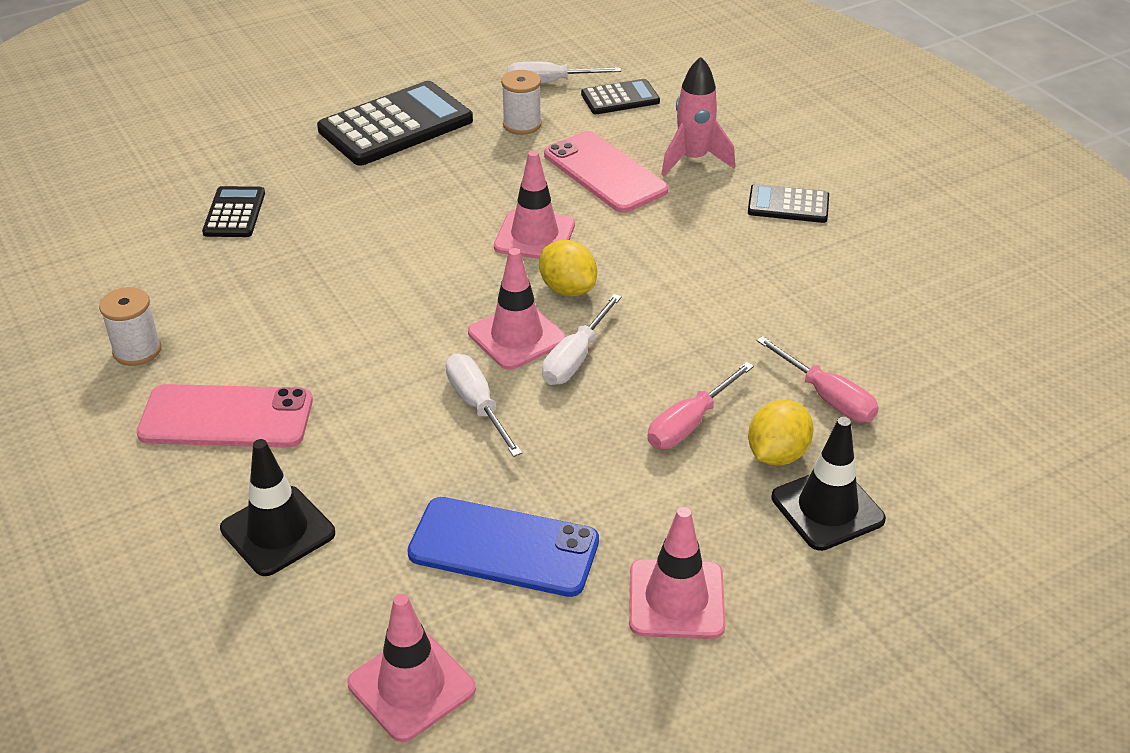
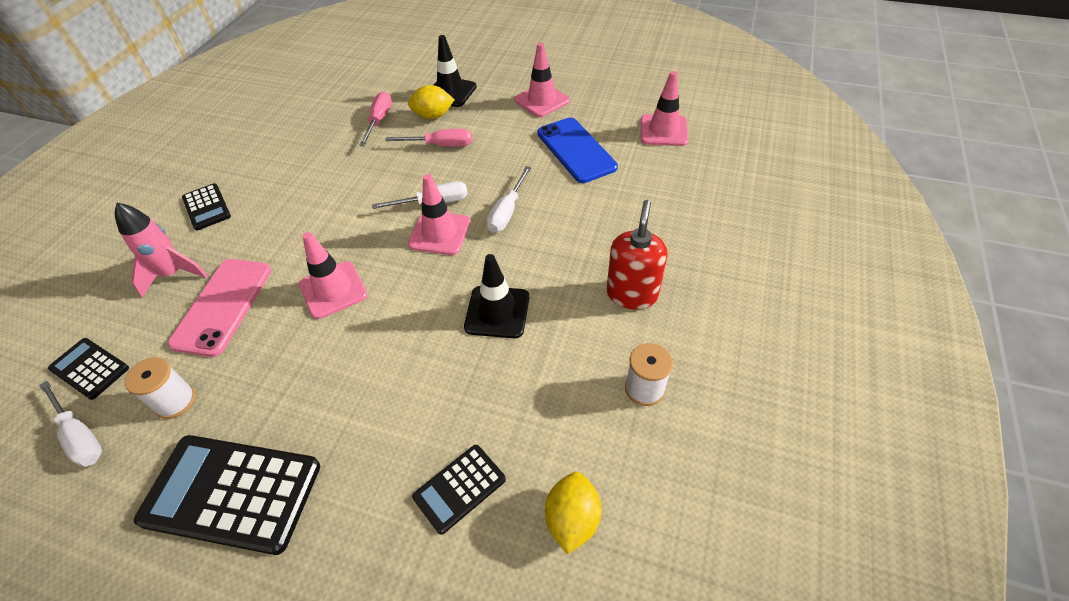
camera: 130 degrees left, 10 degrees up
(226, 417) = (632, 294): pink phone -> red soap dispenser
(278, 531) = (660, 215): black traffic cone -> black traffic cone (497, 312)
(567, 289) = (376, 241): yellow lemon -> yellow lemon (572, 519)

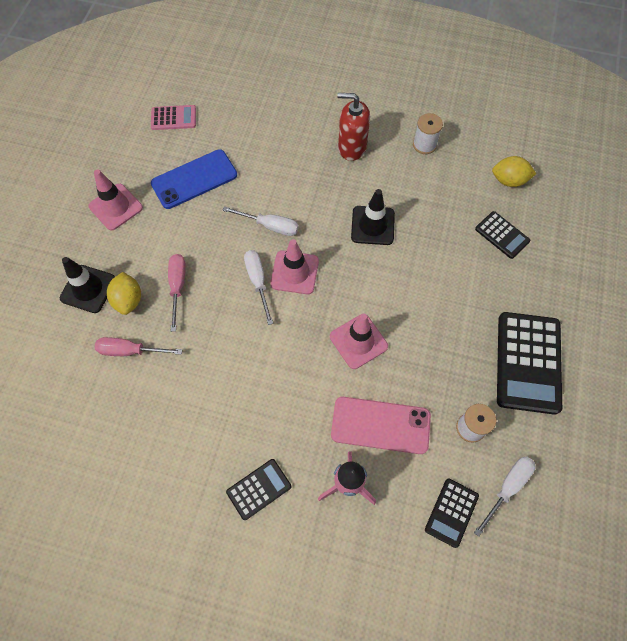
camera: 95 degrees left, 15 degrees up
(663, 131) = (173, 118): pink traffic cone -> pink calculator

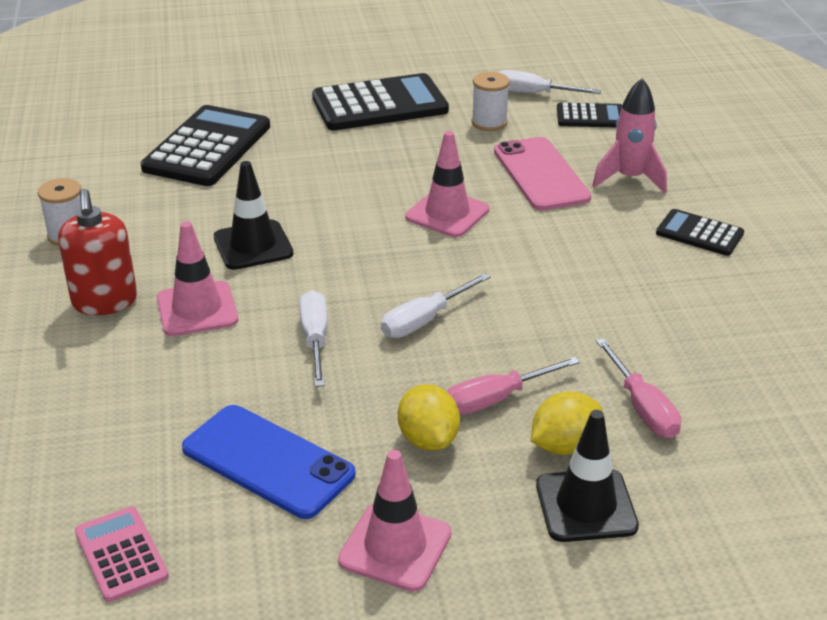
camera: 115 degrees left, 30 degrees down
(294, 272) = (383, 291): pink traffic cone -> pink traffic cone (197, 309)
(502, 235) = (207, 147): black calculator -> black calculator, size x1.88
(509, 180) = (108, 157): yellow lemon -> yellow lemon (428, 439)

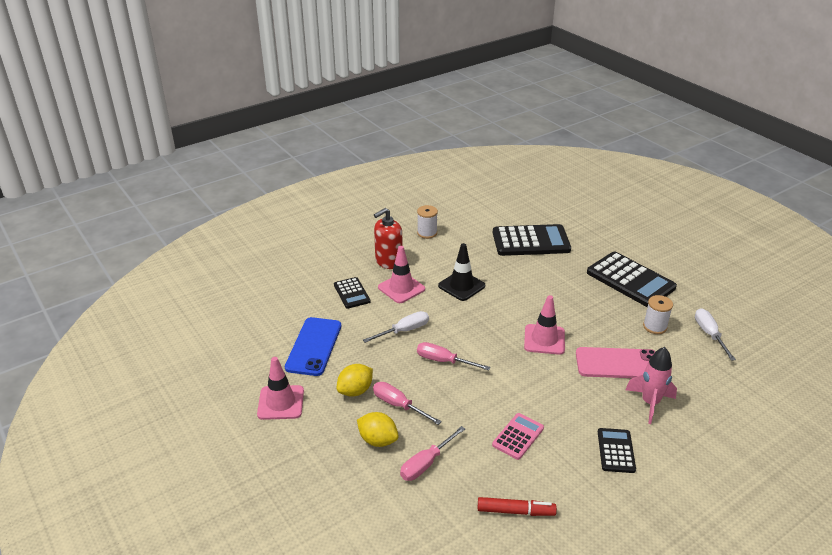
camera: 65 degrees right, 0 degrees up
(121, 554) = (242, 328): pink calculator -> pink calculator (518, 436)
(424, 320) = (443, 361): white screwdriver -> pink screwdriver
(541, 174) = (618, 364): pink phone -> pink phone turned 45 degrees clockwise
(586, 506) = (338, 460): black traffic cone -> none
(590, 117) = (708, 367): black calculator -> black calculator (351, 293)
(771, 351) = (515, 511): none -> red marker

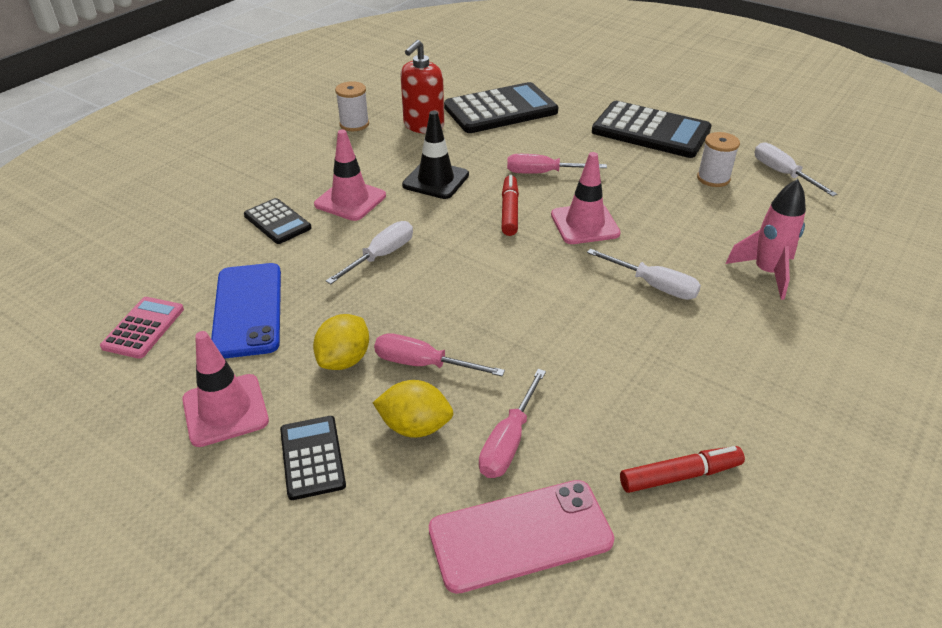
camera: 20 degrees left, 5 degrees up
(388, 261) = (315, 170): red soap dispenser -> red soap dispenser (423, 126)
(443, 361) = (460, 284): pink screwdriver -> pink screwdriver (543, 173)
(499, 319) = (509, 211): none -> red marker
(518, 436) = (622, 363): pink calculator -> pink calculator (143, 328)
(567, 393) = (654, 285): none -> white screwdriver
(616, 451) = (763, 346): black calculator -> black calculator (312, 457)
(618, 364) = (696, 233): pink phone -> pink phone (520, 535)

